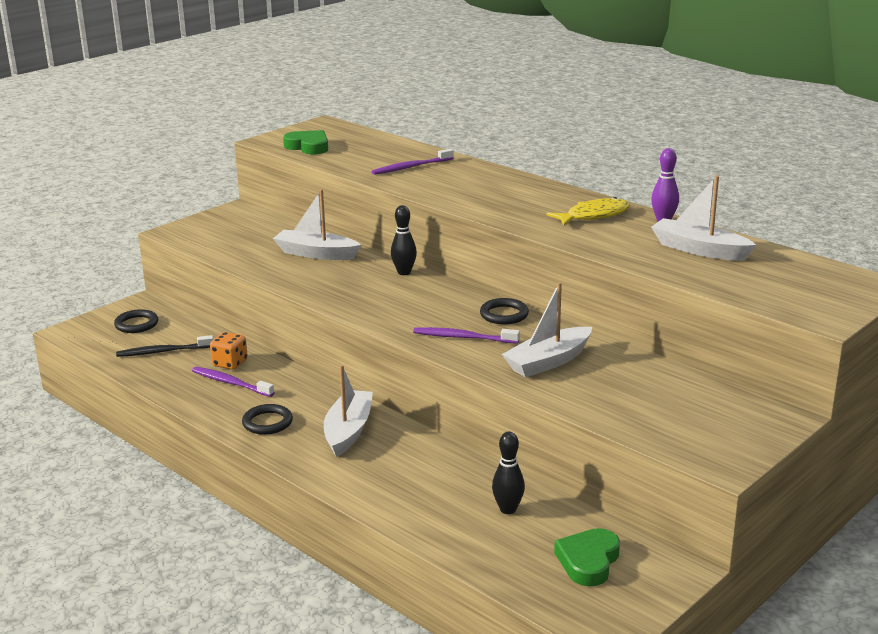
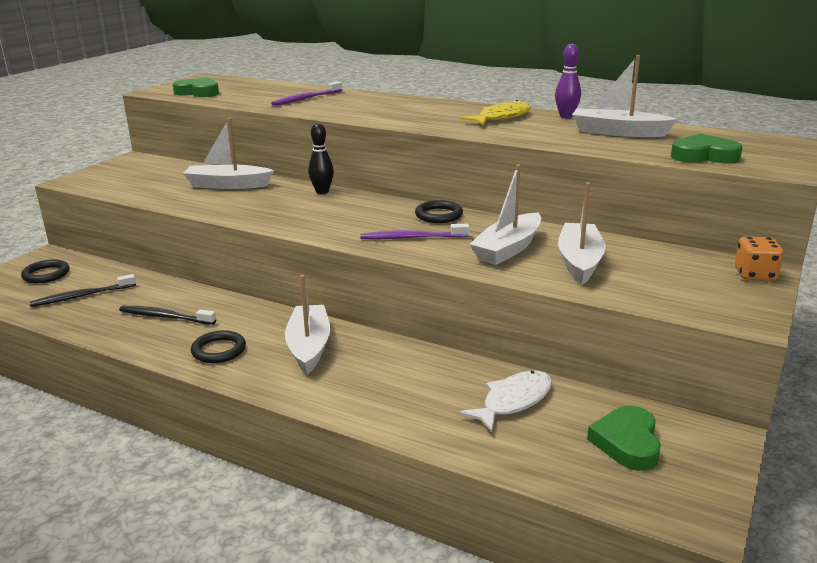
camera: 15 degrees left, 0 degrees up
(230, 363) = (158, 298): orange dice -> orange dice (755, 275)
(230, 383) = (165, 317): purple toothbrush -> black toothbrush
(508, 509) = (513, 401): black bowling pin -> white fish
(608, 385) = (579, 262): none -> white boat
(760, 291) = (704, 156): none -> green heart

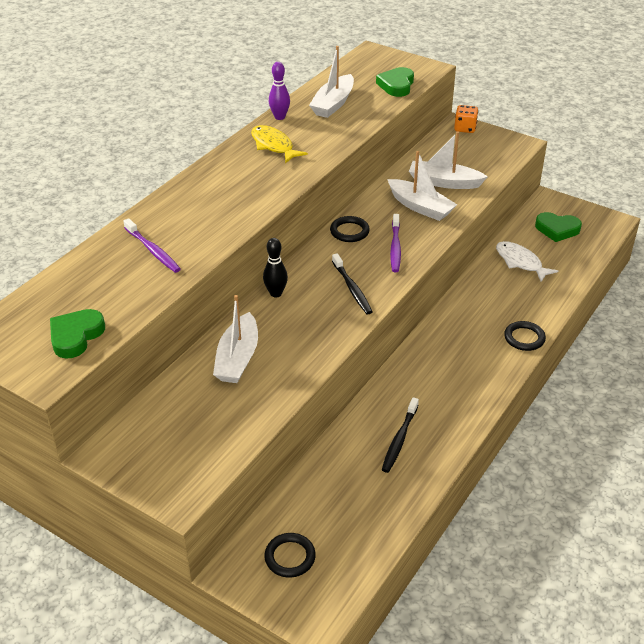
camera: 85 degrees left, 15 degrees up
(82, 296) = (349, 511): black toothbrush -> black toothbrush (352, 288)
(219, 350) = (458, 398): black ring -> black ring (524, 338)
(309, 347) = (454, 349): white boat -> none

